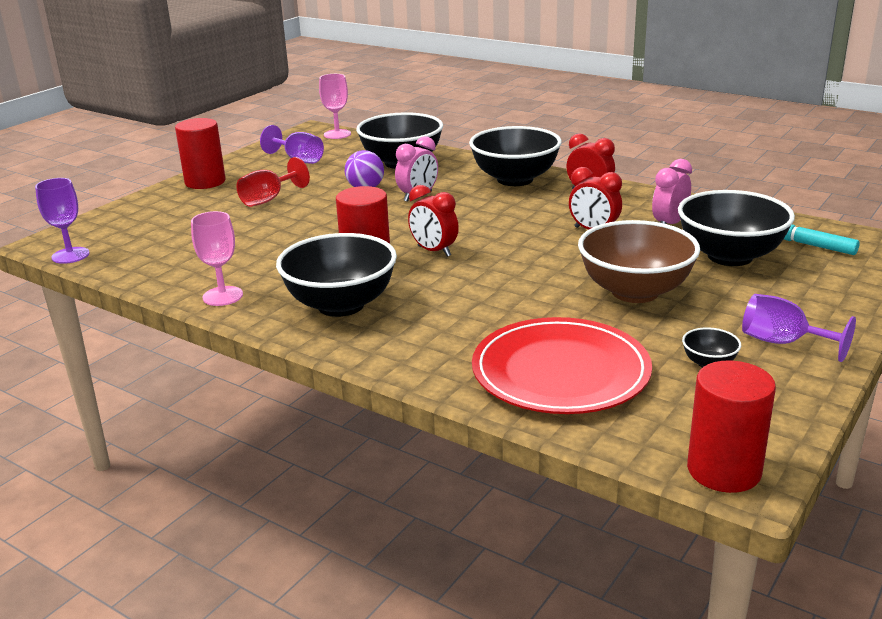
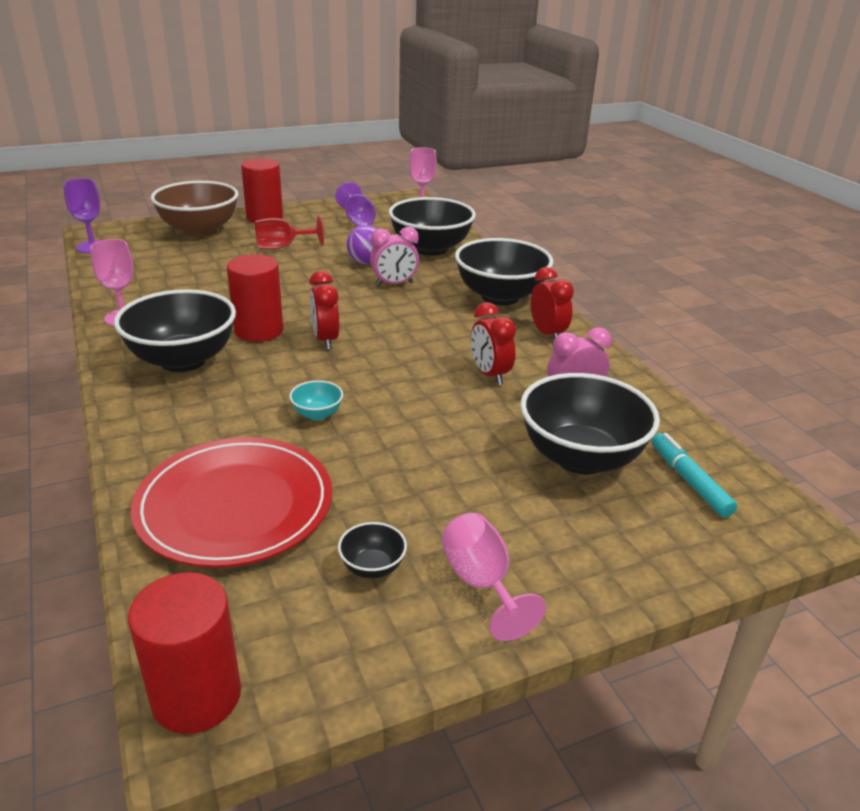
camera: 30 degrees right, 5 degrees up
(516, 298) = (317, 414): none -> turquoise bowl
(635, 292) = (427, 454): brown bowl -> brown bowl (199, 230)
(783, 342) = (481, 583): purple goblet -> pink goblet

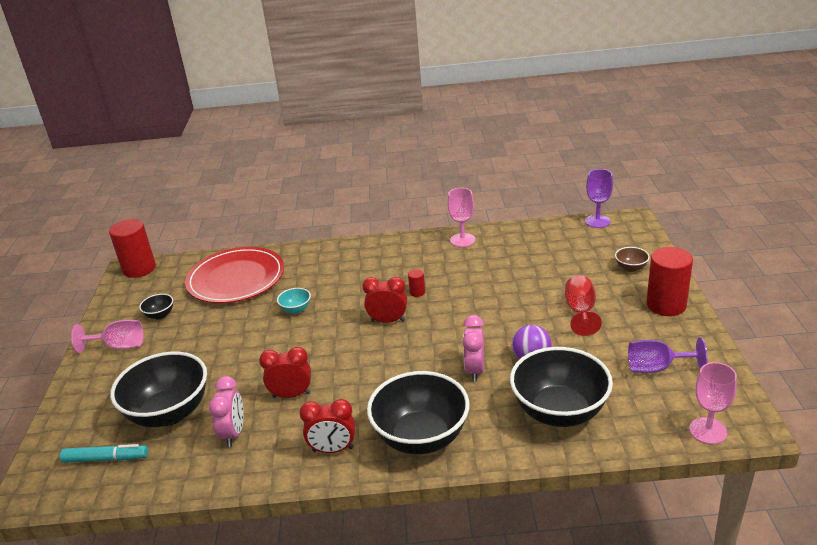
camera: 115 degrees right, 0 degrees up
(183, 360) = (391, 263): black bowl -> none
(199, 230) = (631, 268): brown bowl -> brown bowl, size x0.42
(259, 331) = (417, 292): red cylinder -> red cylinder, size x0.43

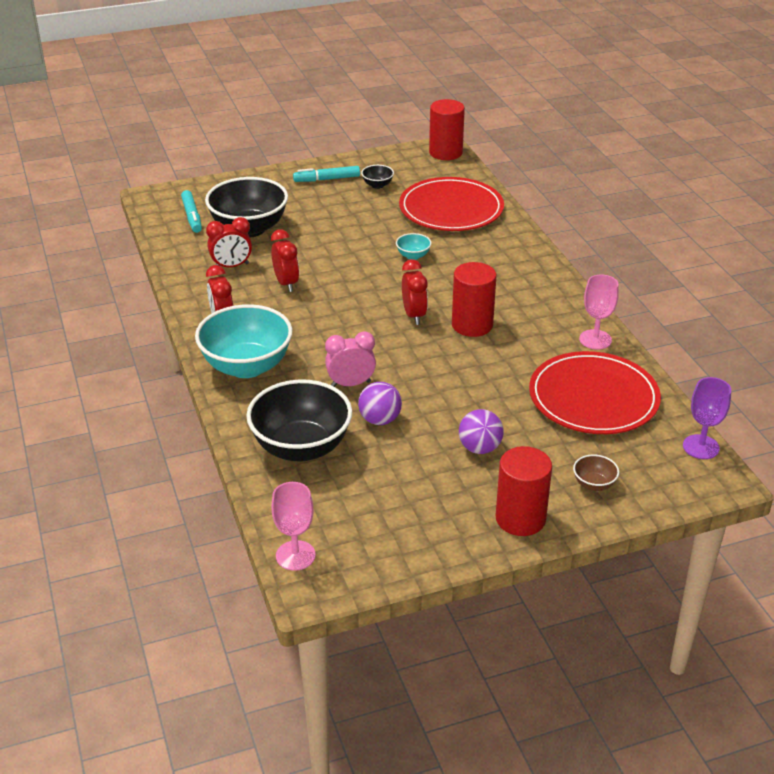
camera: 70 degrees right, 5 degrees up
(119, 346) = (326, 179): pink goblet -> turquoise marker
(233, 433) = (231, 266): pink clock -> red clock
(417, 292) = (472, 325): red cylinder -> red cylinder, size x2.31
(421, 437) = (247, 366): black bowl -> turquoise bowl
(532, 252) = (593, 398): none -> red plate
(580, 312) = (479, 448): red goblet -> purple ball
(656, 368) = (391, 514): purple goblet -> none

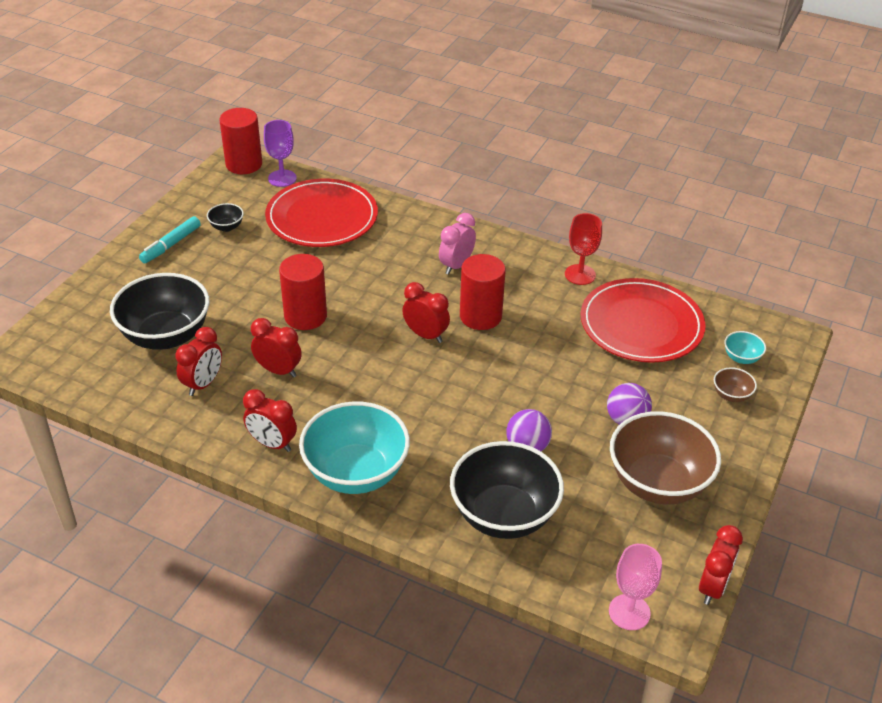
camera: 45 degrees left, 5 degrees up
(192, 216) = (89, 355): turquoise marker -> none
(351, 384) = (462, 430): pink clock -> pink clock (456, 265)
(377, 584) = (712, 587): none -> red clock
(413, 256) = (350, 280): turquoise bowl -> turquoise bowl (741, 358)
(439, 499) = (657, 483): none -> brown bowl
(520, 518) = (725, 458): red cylinder -> red cylinder (305, 316)
(595, 339) = (580, 274): pink goblet -> red goblet
(700, 447) = (751, 319): purple goblet -> purple goblet (282, 178)

